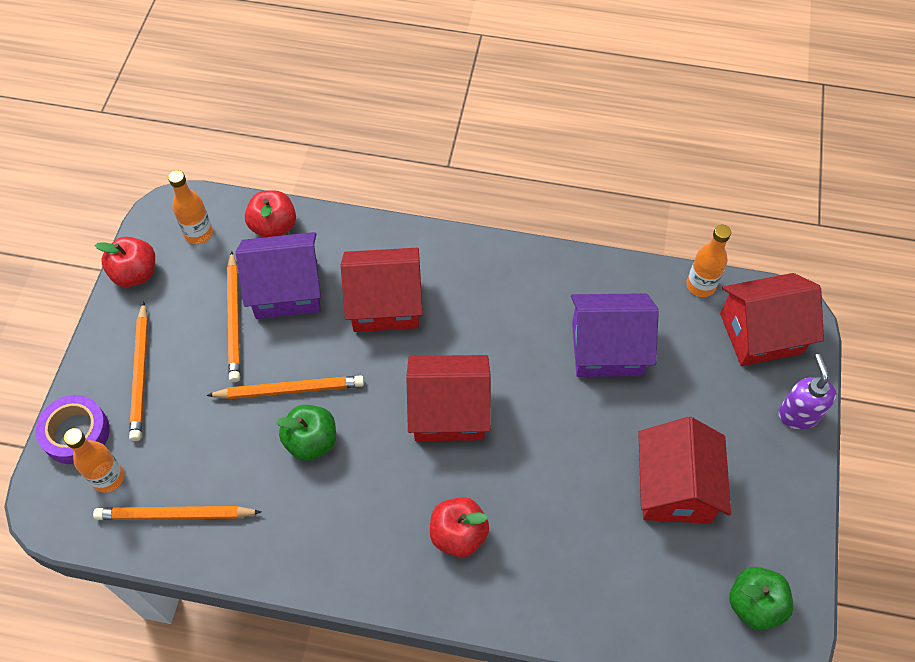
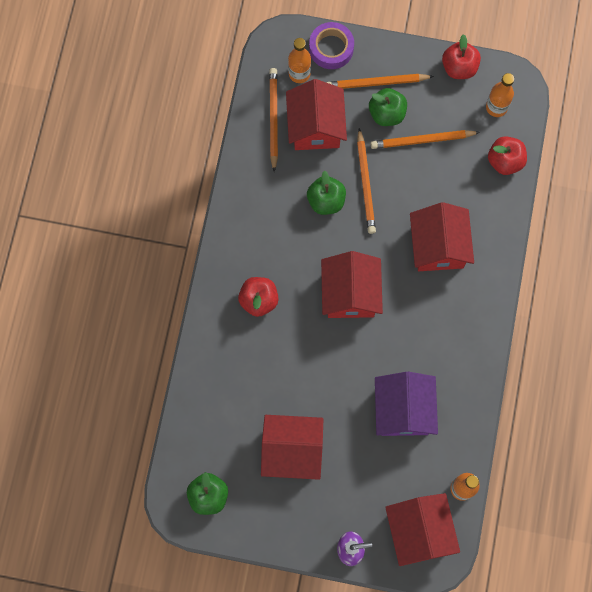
camera: 90 degrees right, 15 degrees up
(189, 361) = (387, 114): none -> green apple
(196, 455) = (315, 126): none -> red house
(286, 290) = (448, 175): purple house -> none

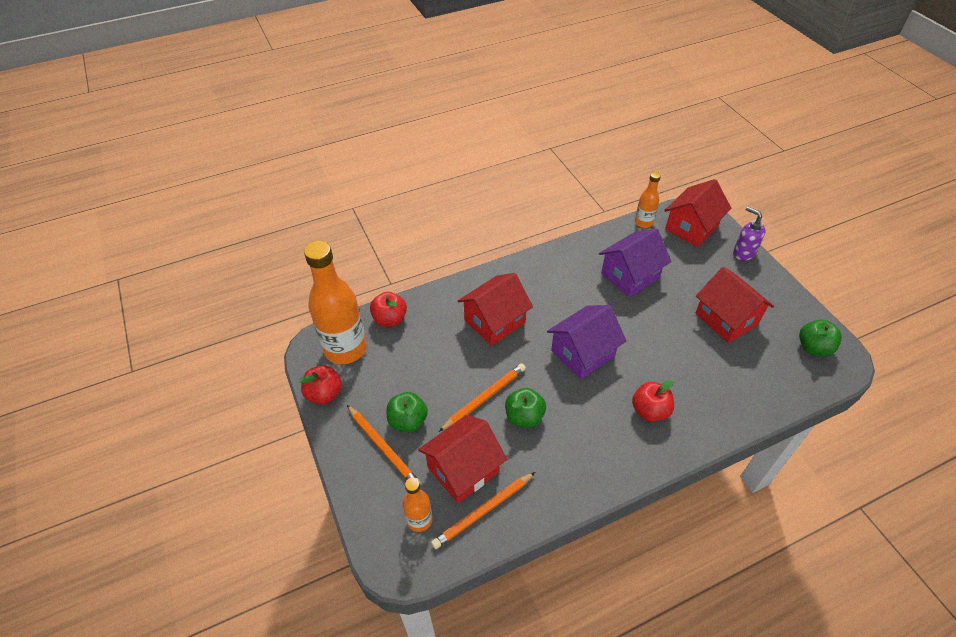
camera: 125 degrees left, 25 degrees down
(331, 48) = (372, 509): purple tape -> none
(350, 293) = (583, 353): red house -> purple house
(422, 140) = (413, 381): orange pencil -> none
(496, 107) = (345, 349): orange bottle -> orange bottle, size x2.01

